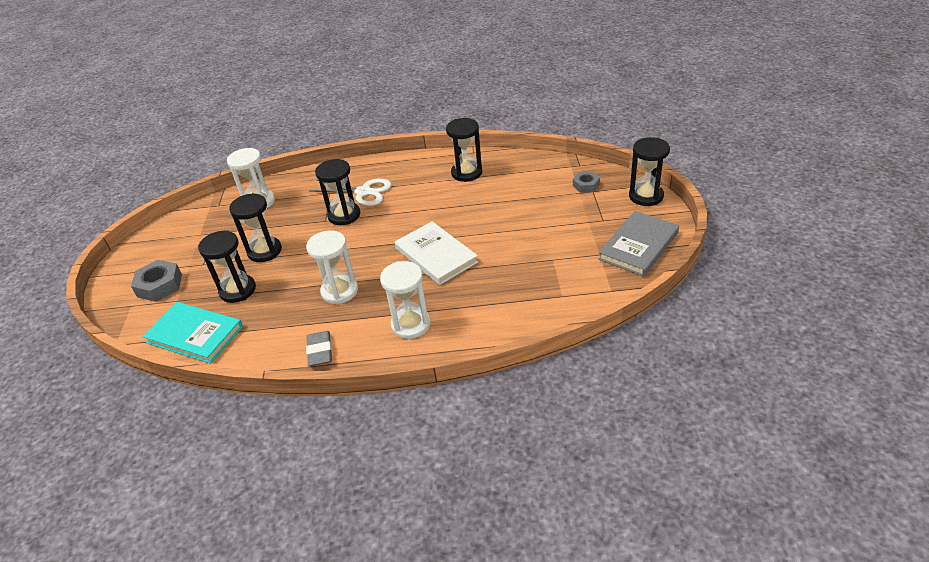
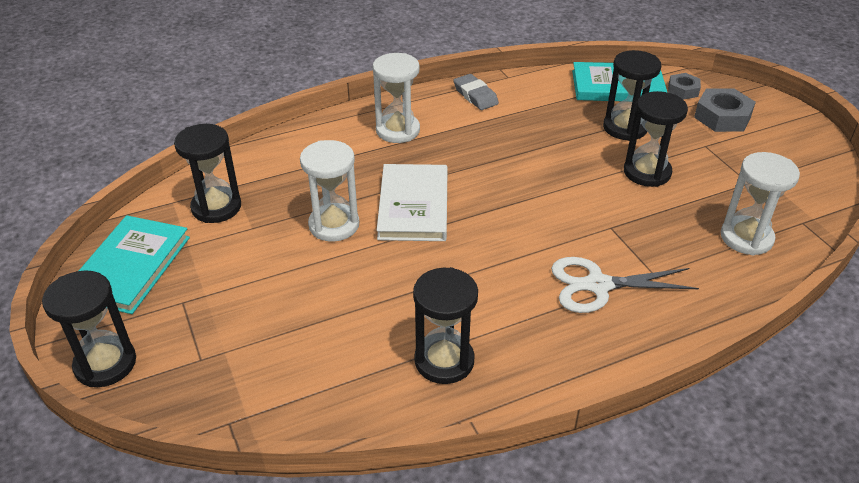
camera: 155 degrees right, 0 degrees up
(339, 291) = (504, 146): white hourglass -> white hourglass (334, 225)
(344, 215) = (590, 239): black hourglass -> black hourglass (216, 207)
(436, 255) = (413, 206): white book -> white book turned 60 degrees clockwise
(586, 185) = (213, 370): grey nut -> grey nut (683, 90)
(638, 246) = (130, 267): grey book -> turquoise book

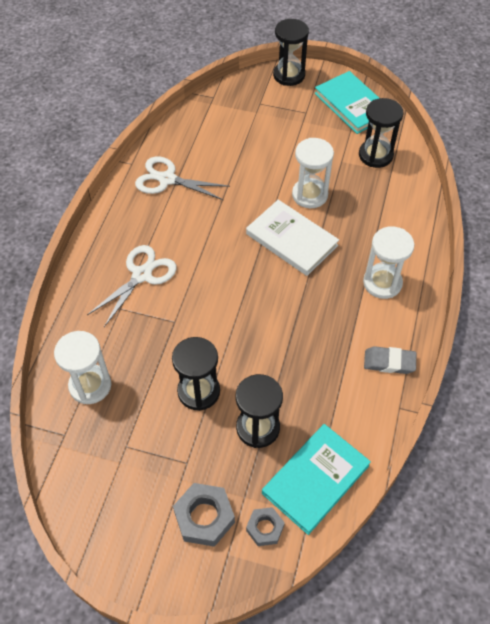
camera: 130 degrees right, 15 degrees up
(444, 361) = (167, 179): black hourglass -> white scissors

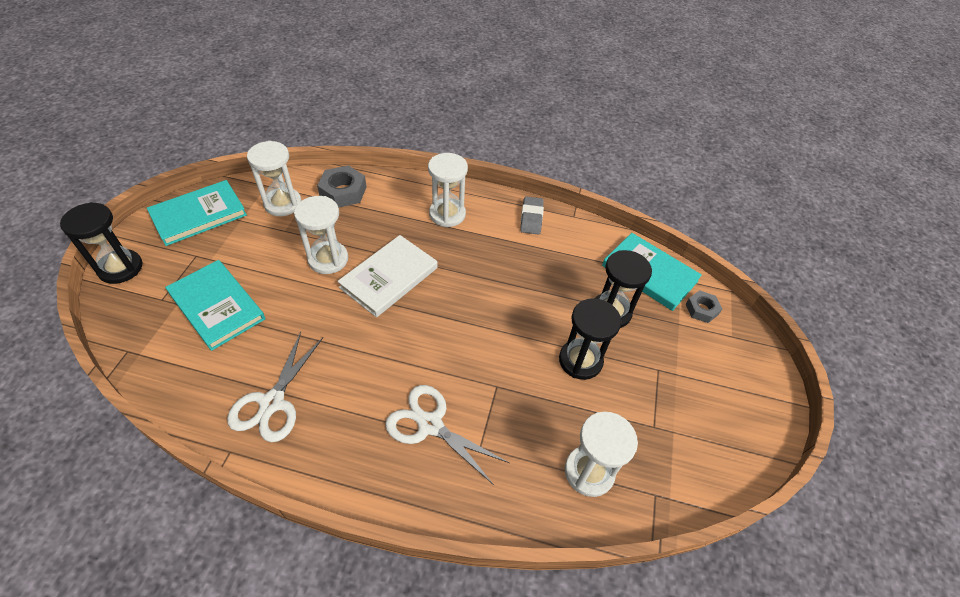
camera: 95 degrees left, 5 degrees down
(204, 517) = (706, 354): grey nut -> grey nut (343, 192)
(254, 134) = (217, 306): none -> turquoise book
(375, 155) = (283, 204): black hourglass -> white hourglass

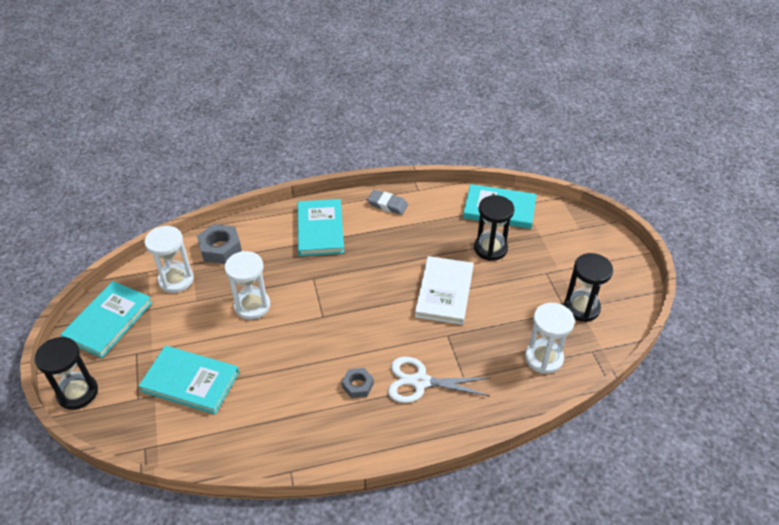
camera: 25 degrees left, 5 degrees down
(272, 403) = (295, 425): white scissors -> none
(389, 277) = (312, 297): white book -> white book (444, 292)
(447, 214) = (320, 229): white hourglass -> turquoise book
(531, 218) = (387, 204): grey eraser -> grey eraser turned 45 degrees counterclockwise
(580, 360) = (492, 291): black hourglass -> black hourglass (581, 308)
(701, 309) = (549, 219): grey nut -> grey nut (358, 385)

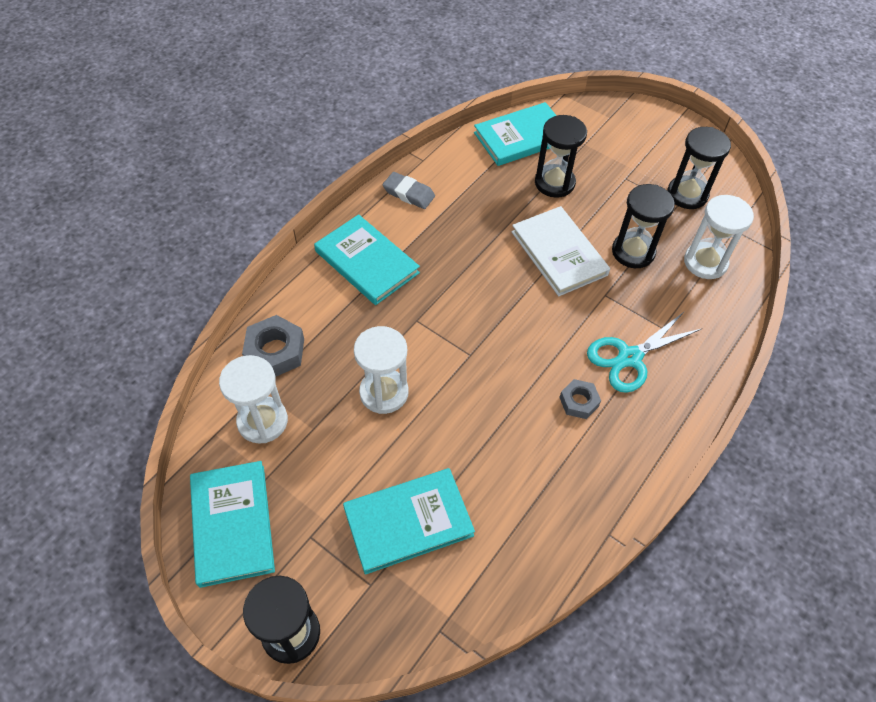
camera: 40 degrees left, 10 degrees up
(387, 204) = (409, 193): grey eraser -> grey eraser turned 45 degrees clockwise
(420, 382) = (629, 358): white scissors -> turquoise scissors
(497, 321) = (633, 252): none -> black hourglass

